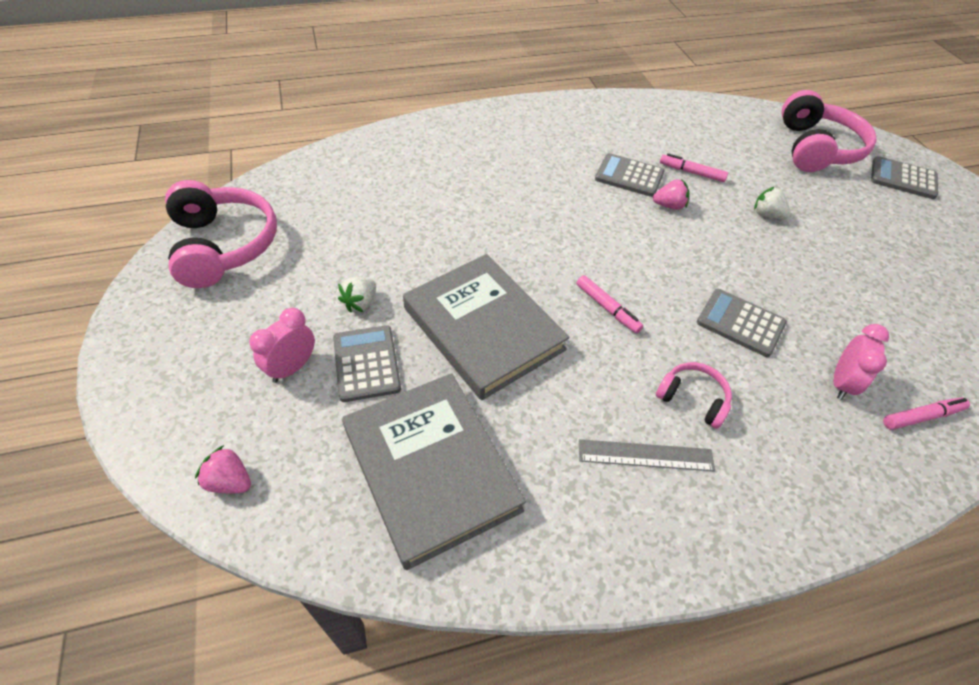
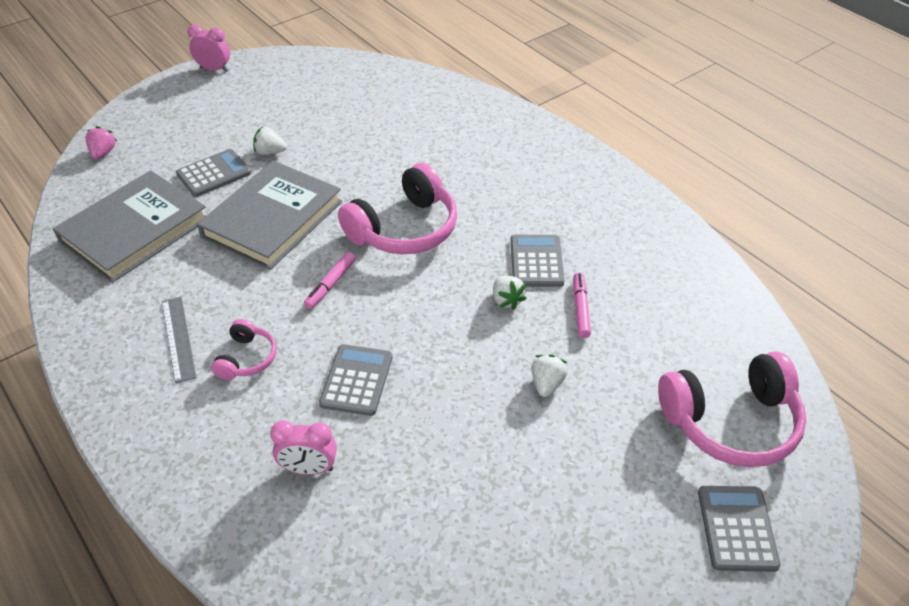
camera: 70 degrees right, 5 degrees down
(223, 246) = (295, 75): pink headphones -> pink headphones (404, 229)
(292, 368) = (197, 144): pink clock -> pink clock (214, 69)
(669, 206) = (506, 300): pink strawberry -> white strawberry
(921, 417) = (289, 541): pink marker -> none

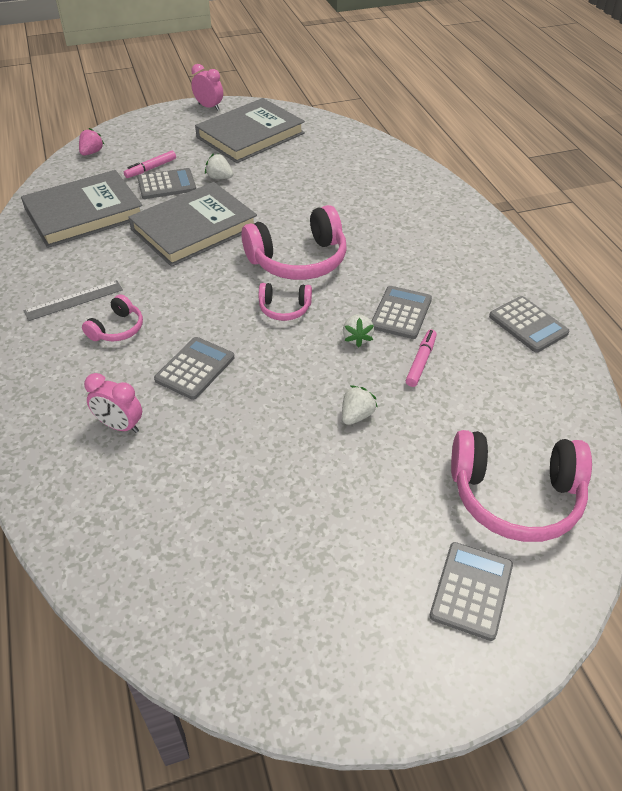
camera: 20 degrees right, 0 degrees up
(178, 338) = (74, 300): grey ruler -> grey ruler turned 60 degrees clockwise
(279, 94) = (250, 135): none -> grey book
(330, 284) = (214, 289): pink marker -> pink marker (151, 169)
(417, 287) = (284, 309): none -> pink headphones
(661, 243) = (528, 325): none -> grey calculator

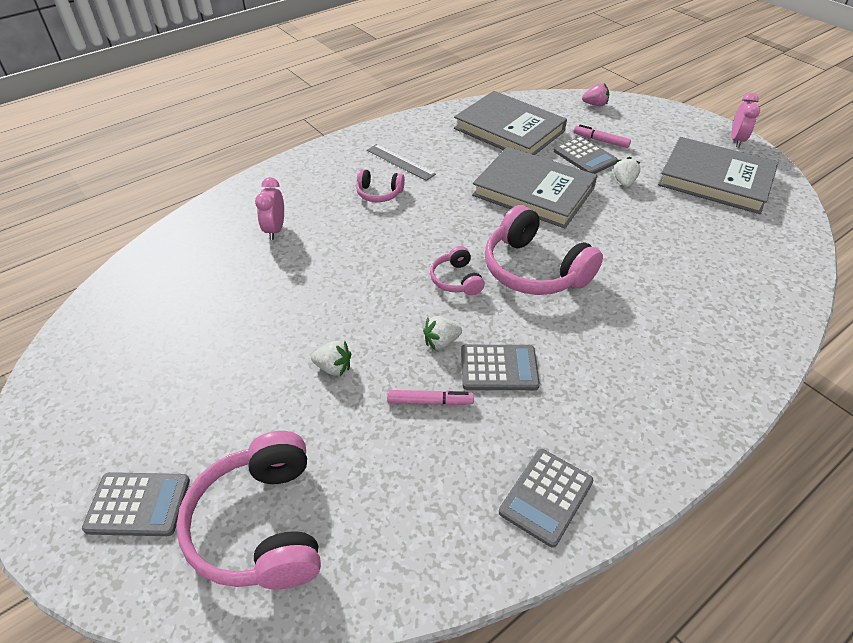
camera: 70 degrees right, 0 degrees up
(195, 368) = (352, 248): grey calculator -> none

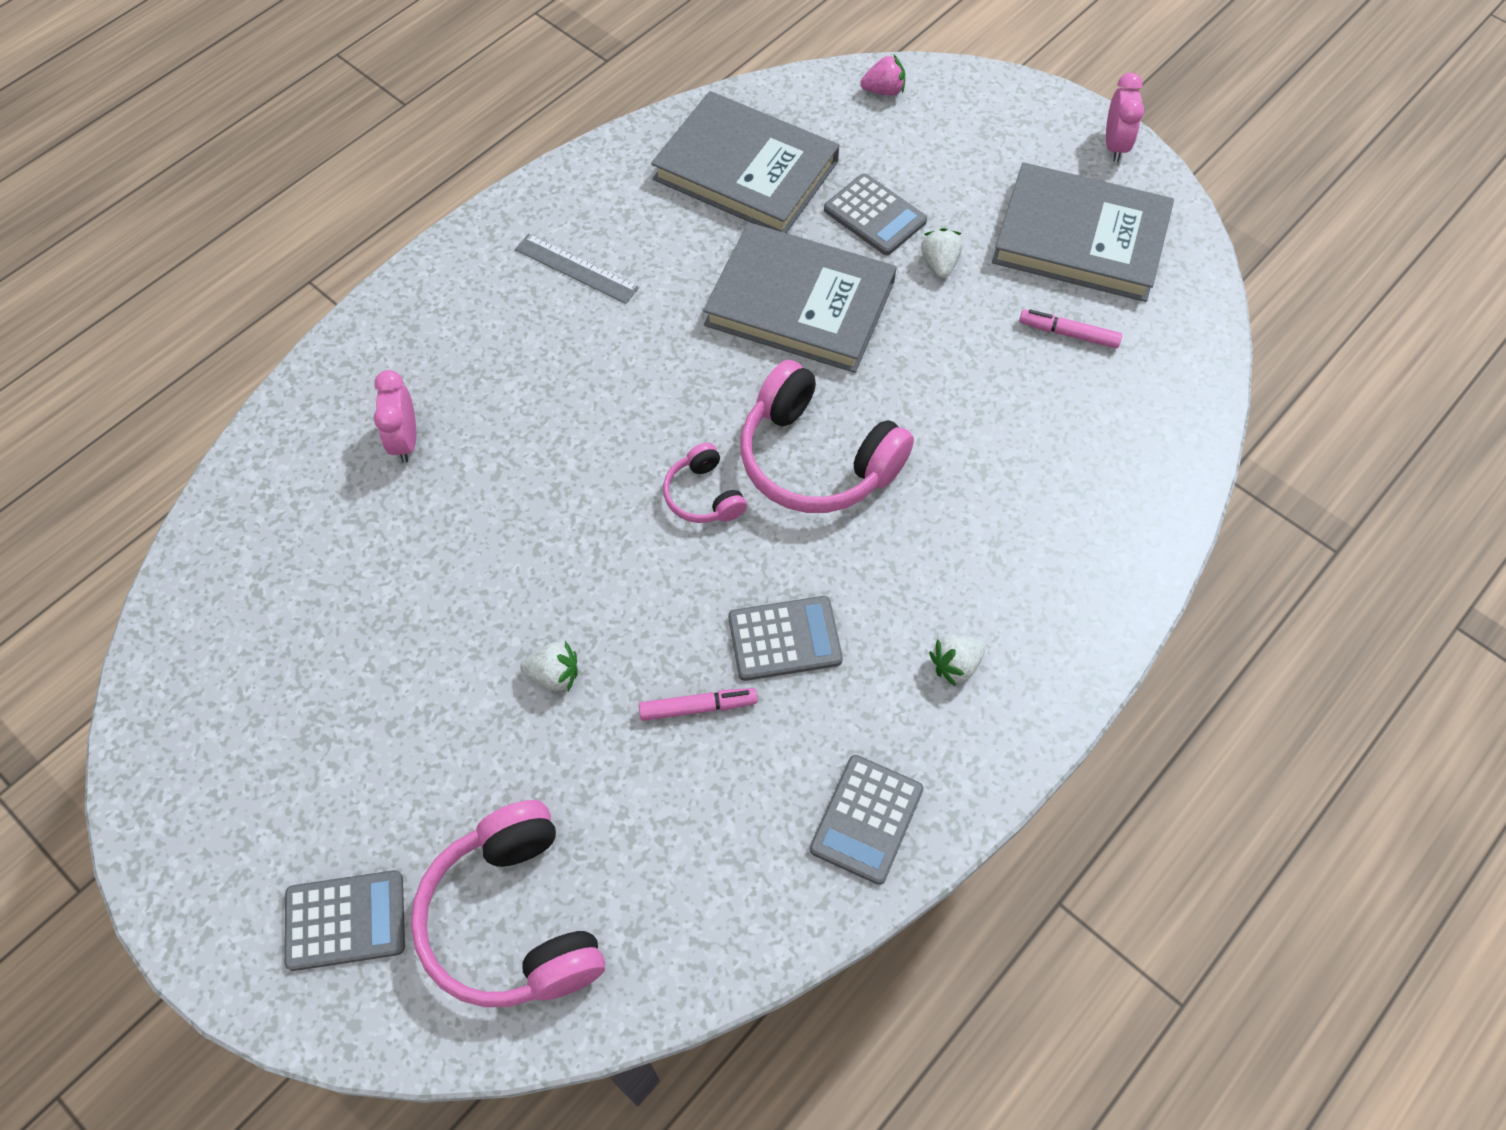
camera: 10 degrees left, 15 degrees up
(379, 193) = (554, 342): pink headphones -> none
(441, 342) = (698, 609): white strawberry -> white strawberry (955, 665)
(601, 141) = (898, 176): pink marker -> pink marker (1068, 334)

